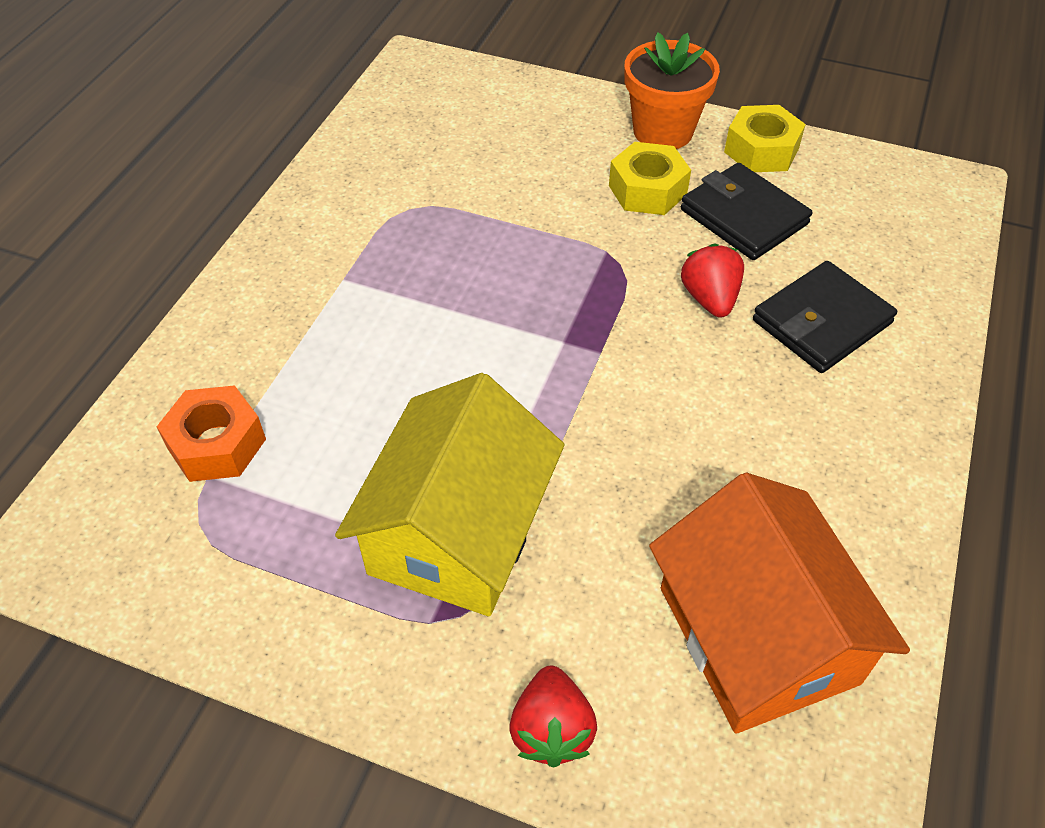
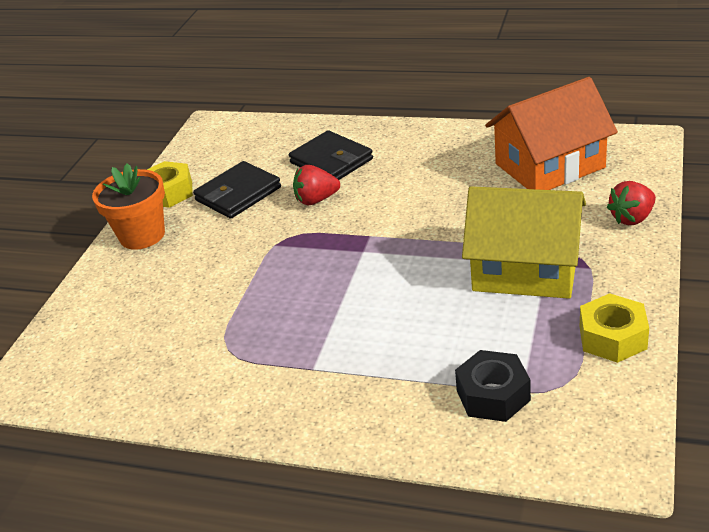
camera: 90 degrees left, 15 degrees down
(217, 444) = (493, 395): orange nut -> black nut
(551, 730) = (632, 218): red strawberry -> red strawberry turned 150 degrees clockwise
(647, 190) = (209, 235): yellow nut -> yellow nut (612, 337)

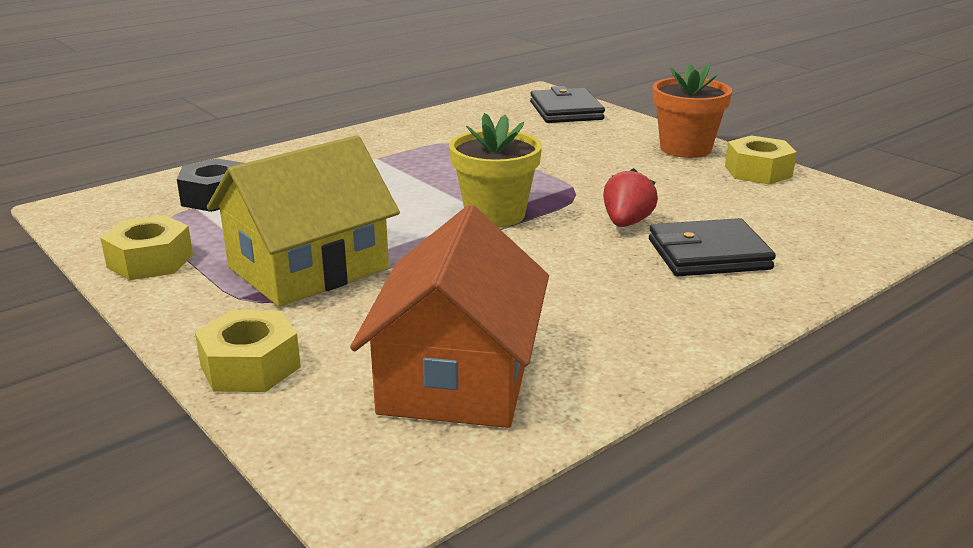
camera: 120 degrees right, 10 degrees down
(238, 194) = (703, 195): black wallet -> black wallet (566, 111)
(360, 249) = (495, 214): none -> yellow flower pot
(632, 218) = (250, 366): red strawberry -> yellow nut

